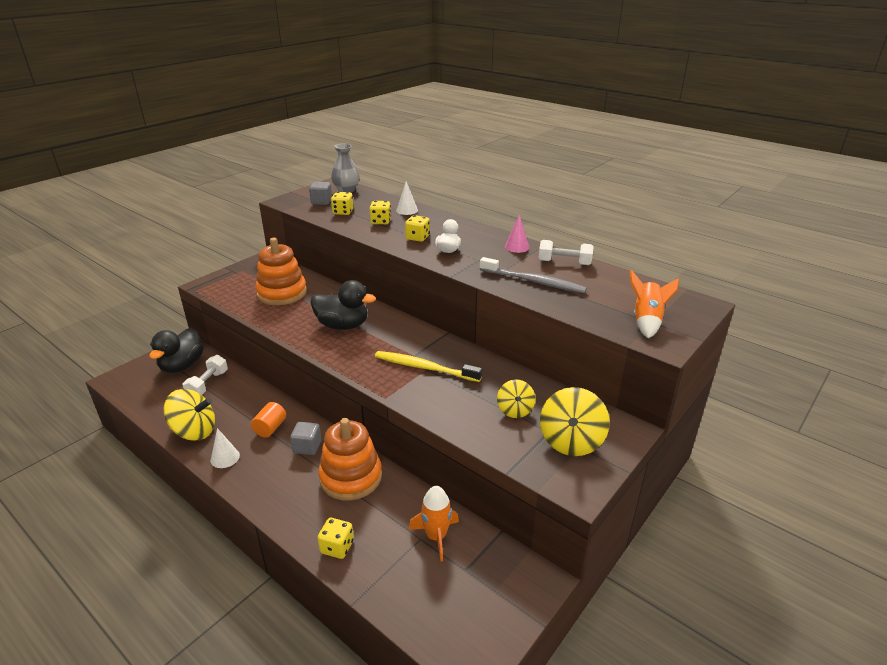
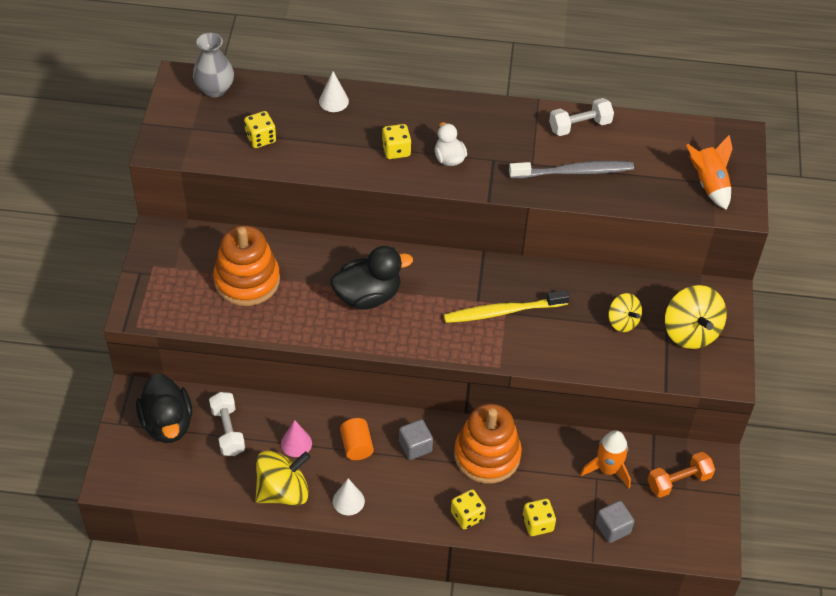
camera: 35 degrees left, 20 degrees up
(321, 202) = (210, 128): grey cube -> grey cube (613, 528)
(380, 221) = (325, 137): yellow dice -> yellow dice (467, 516)
(492, 580) = (679, 481): none -> orange dumbbell
(517, 247) = (513, 119): pink cone -> pink cone (296, 443)

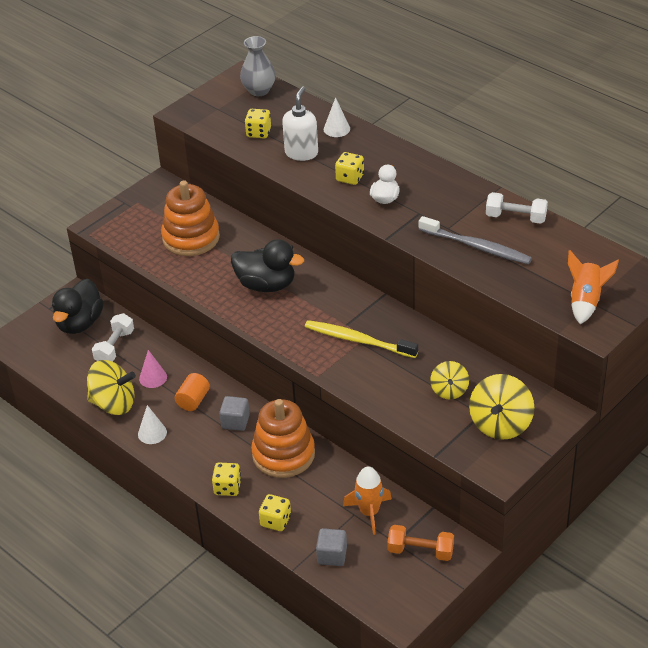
camera: 40 degrees right, 10 degrees down
(324, 143) = (301, 153): none -> white soap dispenser

